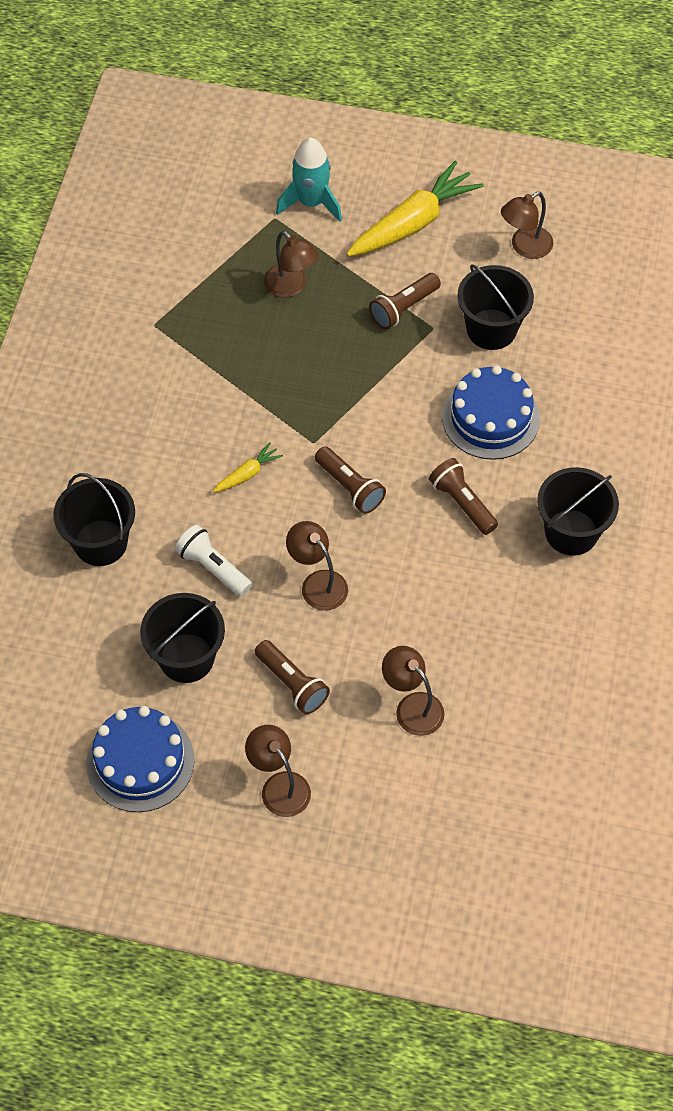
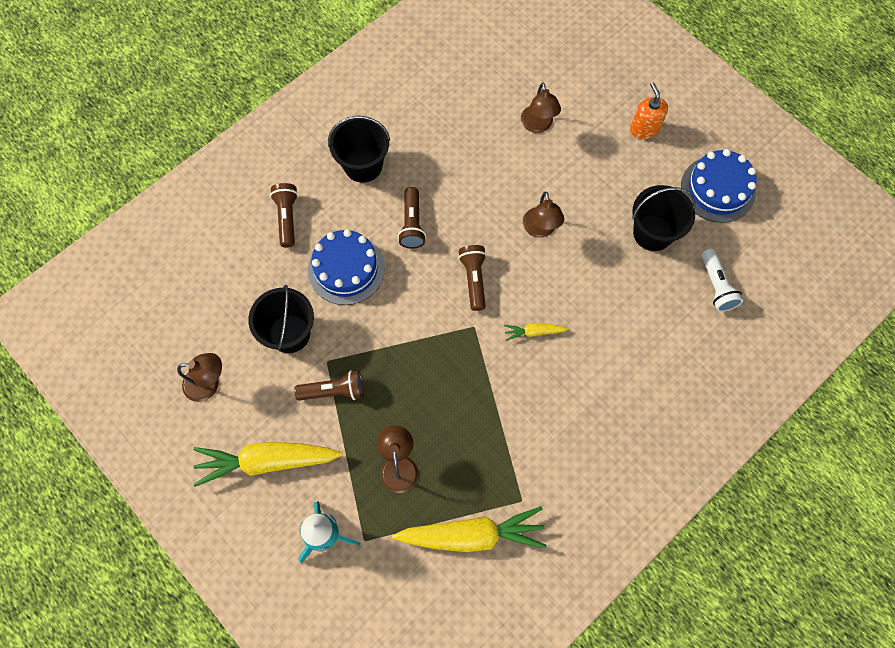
camera: 145 degrees left, 10 degrees up
(100, 543) = (663, 344): black bucket -> none
(181, 274) = (472, 535): none -> yellow carrot
(213, 568) = (599, 280): white flashlight -> white flashlight (716, 286)
(279, 786) = (644, 129): brown lamp -> orange soap dispenser
(292, 684) = (598, 179): brown flashlight -> brown flashlight (287, 218)

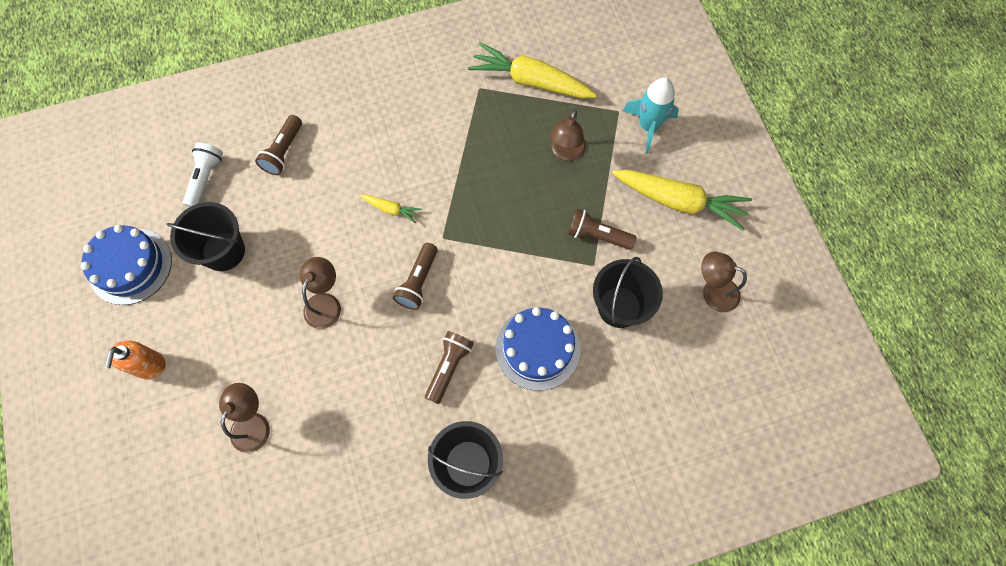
camera: 155 degrees left, 0 degrees up
(287, 218) = (577, 436): brown flashlight -> brown flashlight (283, 151)

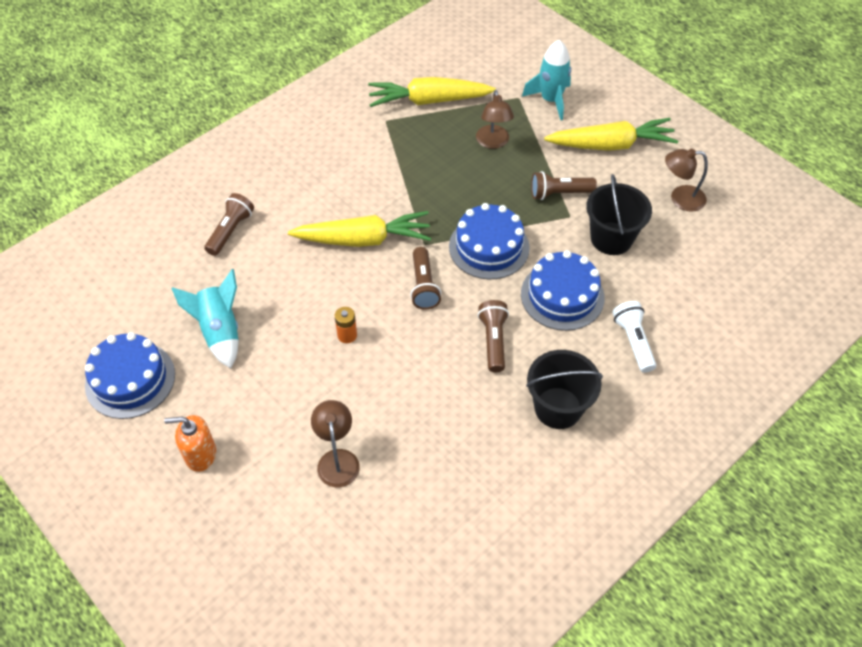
camera: 25 degrees left, 15 degrees down
(148, 365) = (200, 455): orange soap dispenser -> orange soap dispenser turned 105 degrees clockwise
(206, 179) = (165, 280): white flashlight -> white flashlight (633, 341)
(223, 251) = (220, 331): black bucket -> turquoise rocket
(283, 151) = (230, 231): brown flashlight -> brown flashlight turned 150 degrees counterclockwise
(326, 303) = (347, 335): brown lamp -> orange battery
(391, 209) = (363, 239): yellow carrot -> yellow carrot, size x2.18
(499, 266) = (489, 247): none -> blue cake

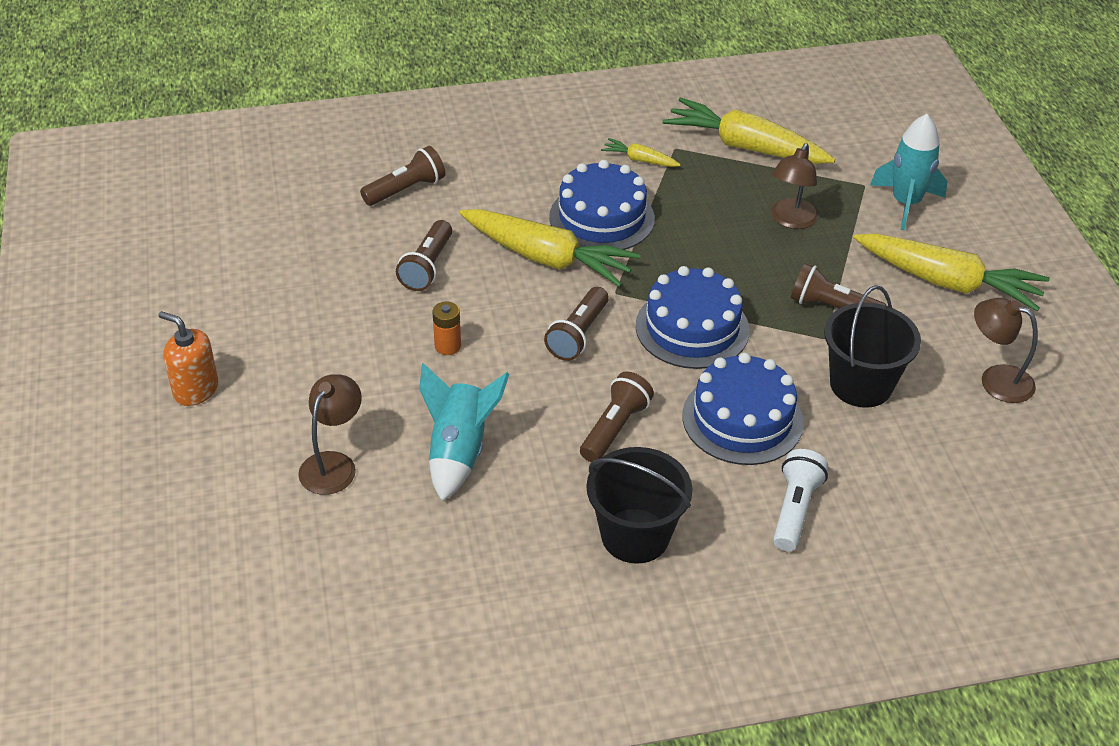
camera: 30 degrees right, 10 degrees down
(130, 379) = (186, 286): blue cake -> blue cake (602, 218)
(220, 331) = (313, 282): turquoise rocket -> turquoise rocket (459, 451)
(289, 283) = (427, 267): none -> brown flashlight
(370, 139) = (640, 160): none -> yellow carrot

